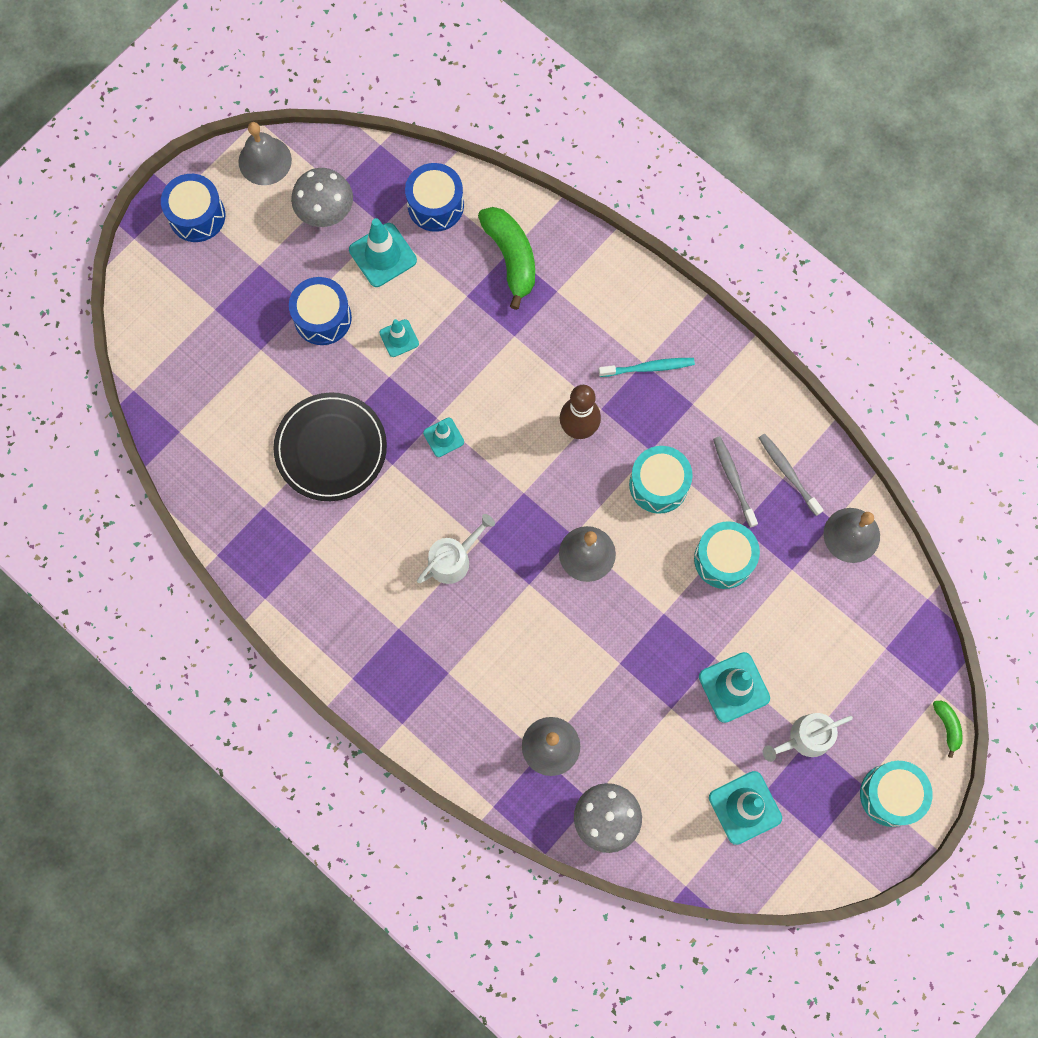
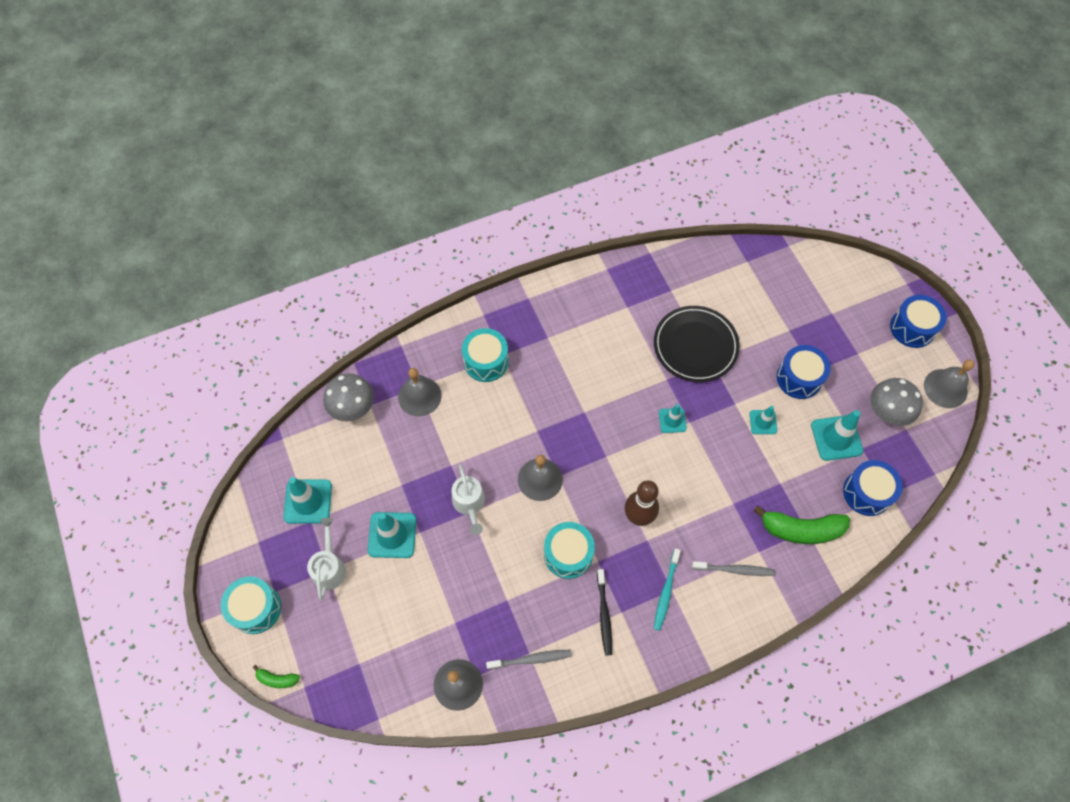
camera: 115 degrees right, 10 degrees down
(453, 559) = (579, 390): white watering can -> white watering can (469, 503)
(704, 420) = (604, 614): none -> black toothbrush
(723, 559) = (488, 574): turquoise drum -> turquoise drum (486, 361)
(733, 480) = (545, 613): grey toothbrush -> grey toothbrush (734, 570)

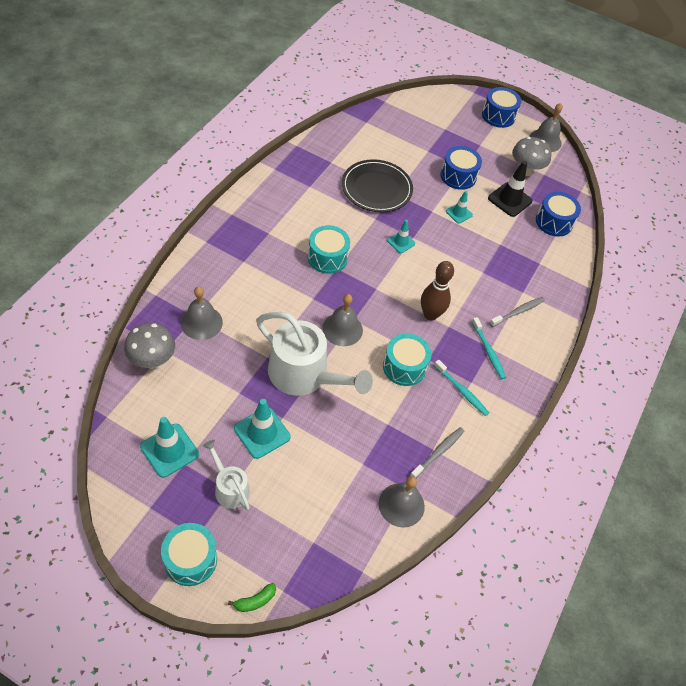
camera: 45 degrees left, 10 degrees down
(469, 503) = (304, 375): white watering can -> white watering can, size x1.90
(486, 361) = (235, 272): turquoise drum -> turquoise drum (327, 257)
(604, 614) = (461, 390): black toothbrush -> turquoise toothbrush
(801, 529) = (536, 264): green banana -> none
(836, 438) = (510, 200): turquoise traffic cone -> black traffic cone

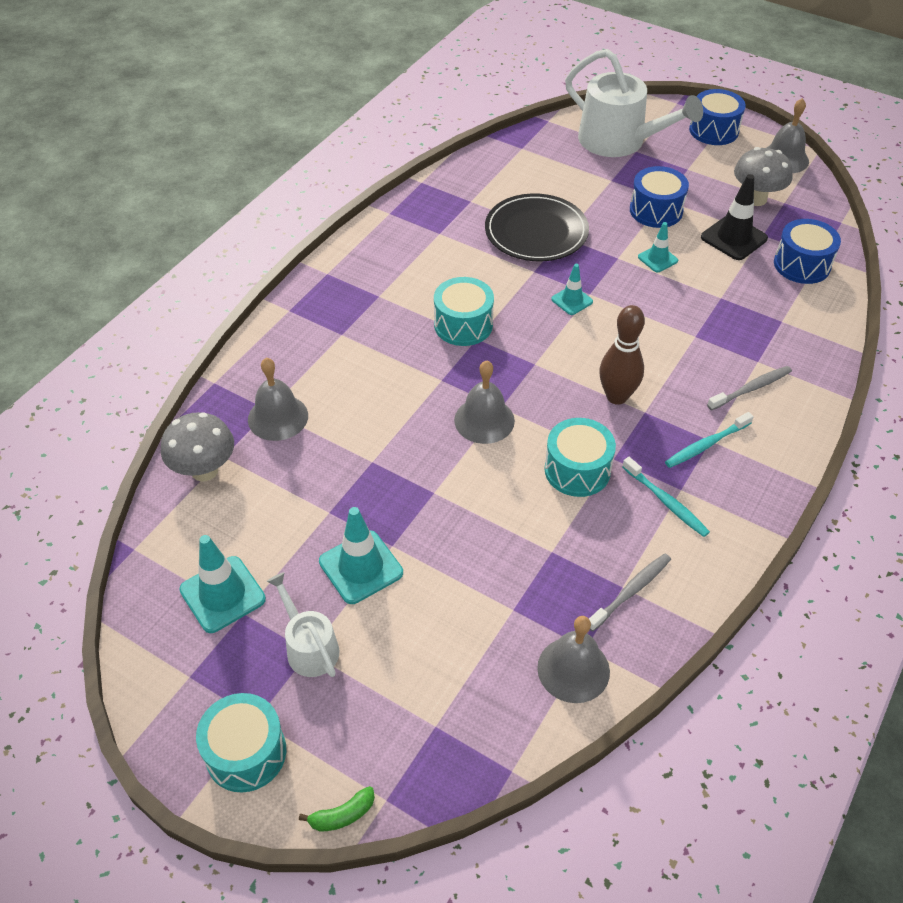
camera: 10 degrees right, 5 degrees down
(304, 375) = (426, 485): white watering can -> white watering can (619, 141)
(488, 351) = (706, 445): turquoise toothbrush -> turquoise toothbrush turned 75 degrees clockwise

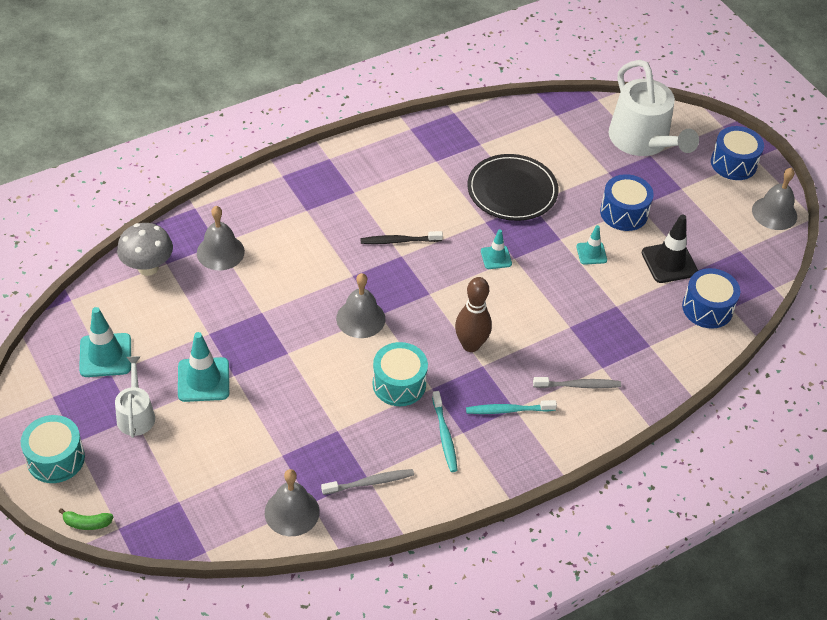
camera: 25 degrees right, 0 degrees up
(463, 325) = (399, 241): turquoise drum -> black toothbrush
(756, 199) = (717, 238): grey mushroom -> none

